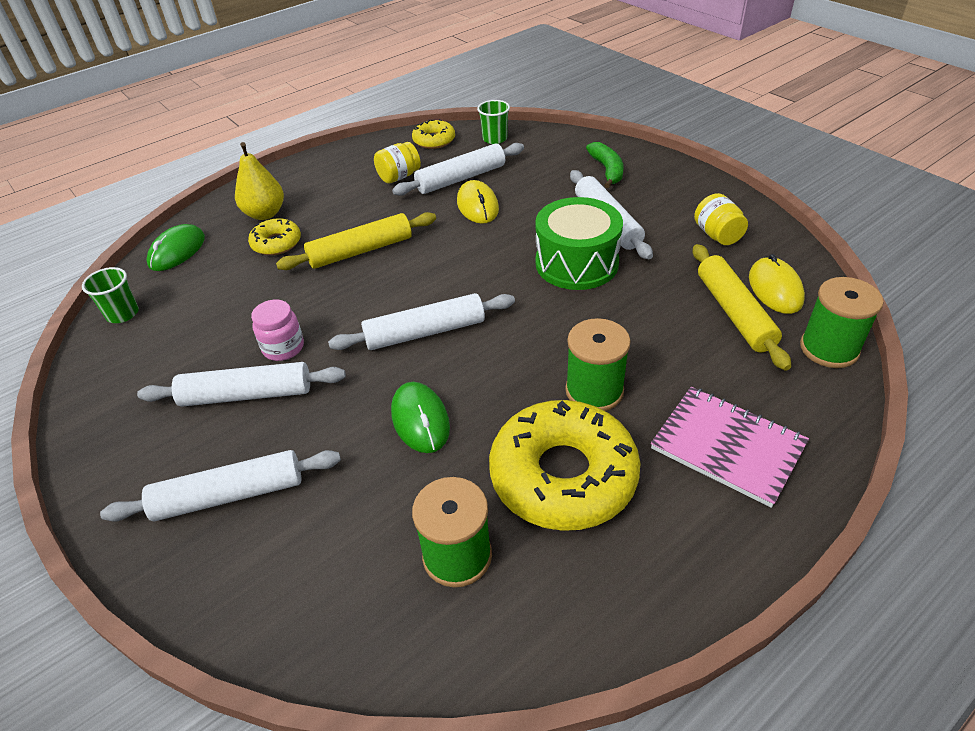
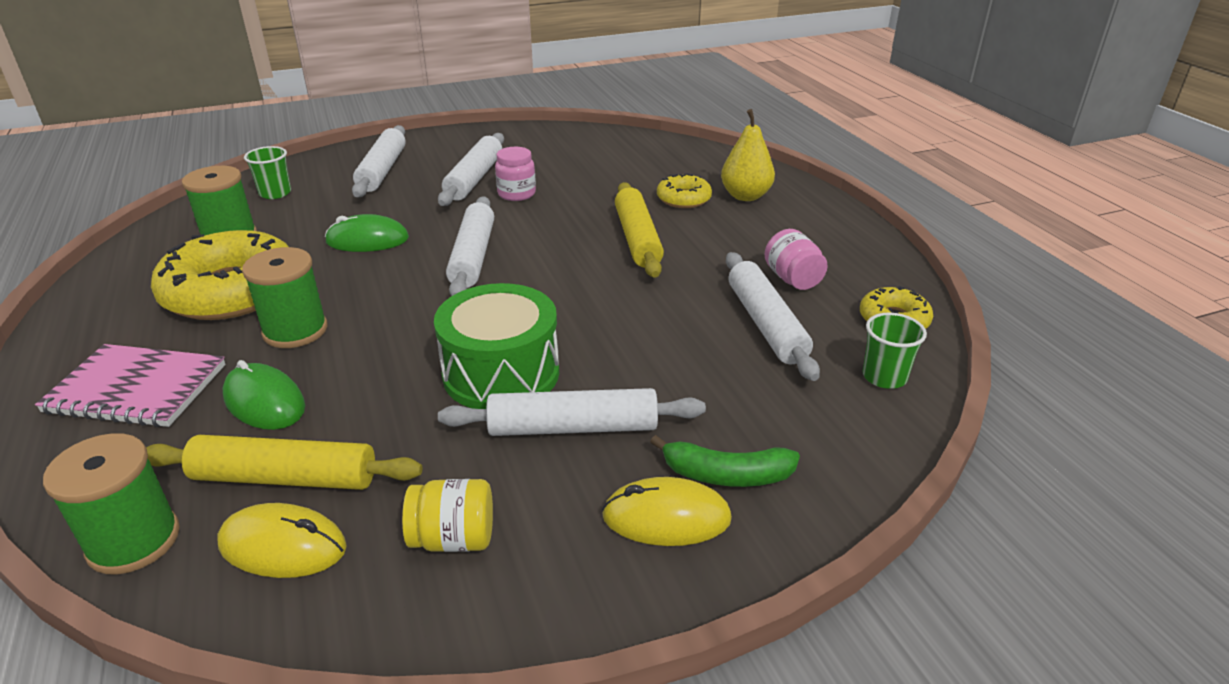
camera: 105 degrees right, 10 degrees down
(122, 314) = (620, 139): green cup -> green cup (275, 193)
(177, 251) = (701, 157): green mouse -> green mouse (264, 401)
(399, 177) = (792, 279): yellow jar -> pink jar
(477, 206) = (686, 325): yellow mouse -> yellow mouse (666, 517)
(727, 446) = (136, 389): pink notebook -> pink notebook turned 45 degrees clockwise

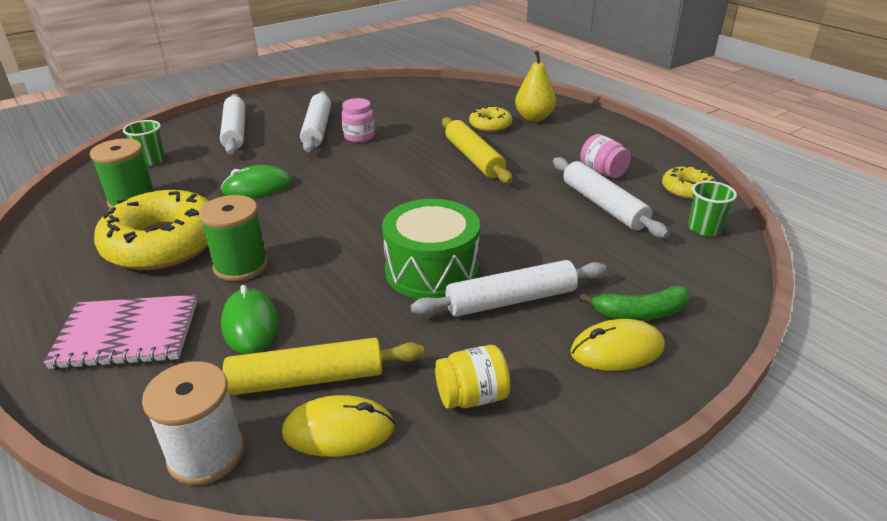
camera: 15 degrees left, 0 degrees up
(134, 541) = (206, 454): green spool -> white spool
(264, 401) = (250, 324): green mouse -> green mouse turned 45 degrees clockwise
(473, 256) = (353, 188): white rolling pin -> none

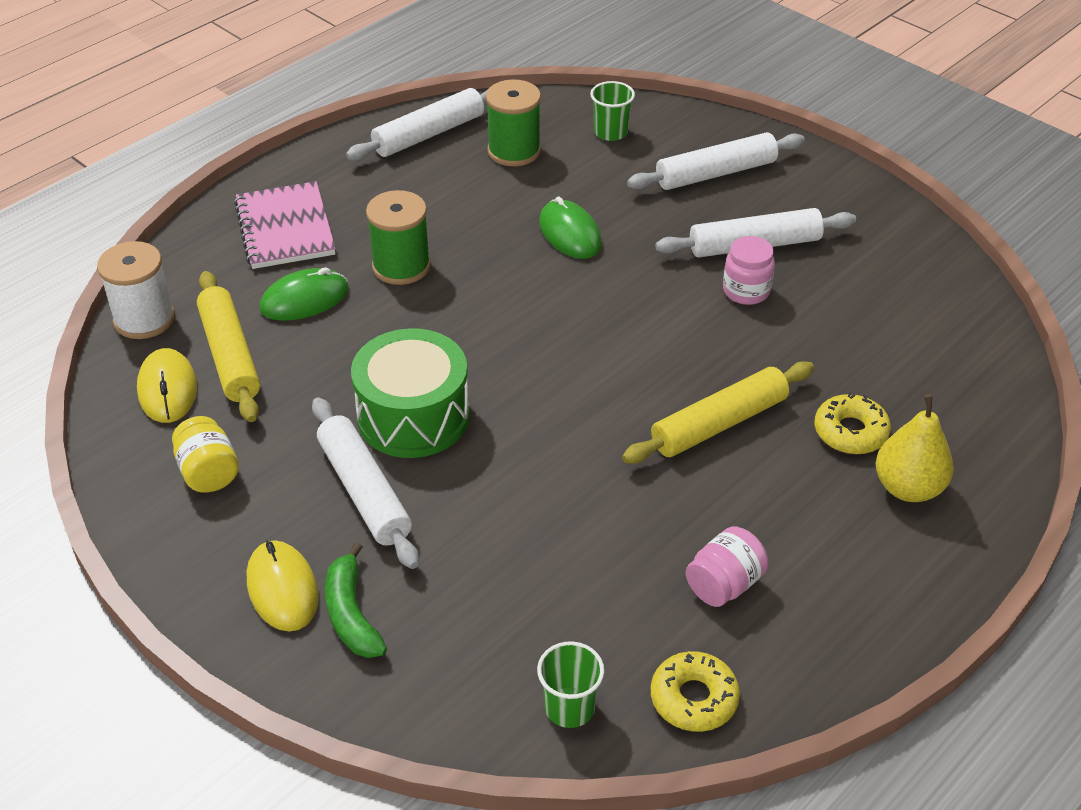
camera: 80 degrees right, 10 degrees up
(163, 243) = (433, 201): yellow donut -> none
(603, 205) = (611, 583): white rolling pin -> white rolling pin (428, 134)

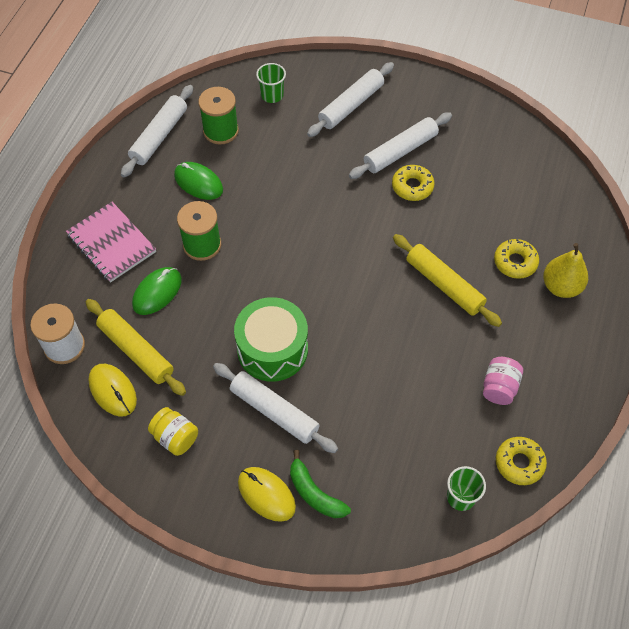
camera: 25 degrees left, 15 degrees up
(570, 233) = (290, 182): green mouse -> green mouse (198, 182)
(719, 423) = (444, 285): yellow rolling pin -> yellow rolling pin turned 75 degrees counterclockwise
(746, 291) = (412, 186): pink jar -> yellow donut

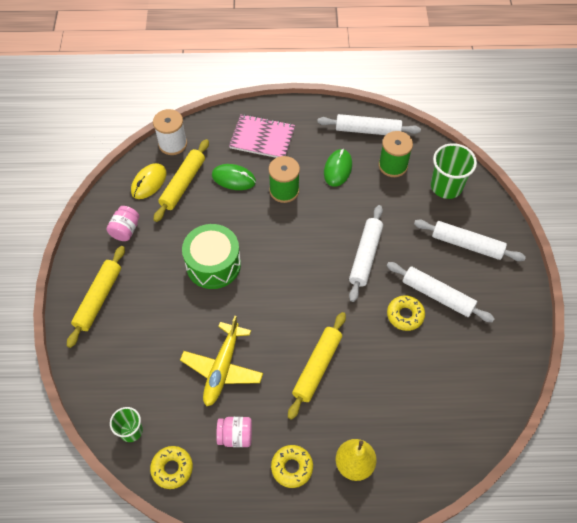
camera: 70 degrees right, 0 degrees up
(111, 243) = (262, 138): pink notebook -> pink notebook turned 75 degrees clockwise
(175, 437) = (125, 230): yellow jar -> pink jar
(266, 494) = (99, 299): yellow mouse -> yellow rolling pin
(272, 95) = (446, 186): green cup -> green cup, size x1.66
(274, 411) = (163, 282): white rolling pin -> white rolling pin (365, 256)
(314, 493) = (107, 328): green banana -> none
(414, 378) = (222, 368): none -> yellow plane
(515, 262) = (363, 418): yellow donut -> yellow donut (292, 467)

